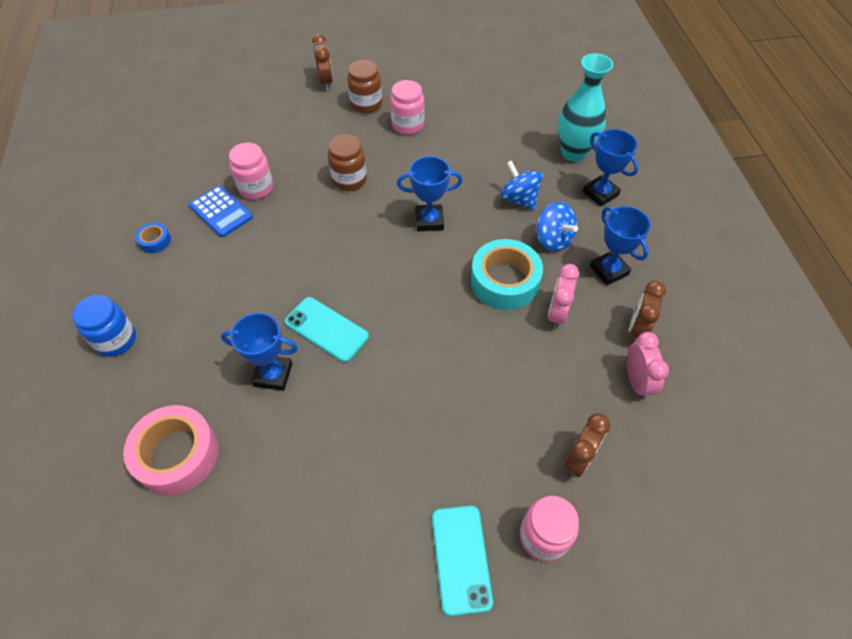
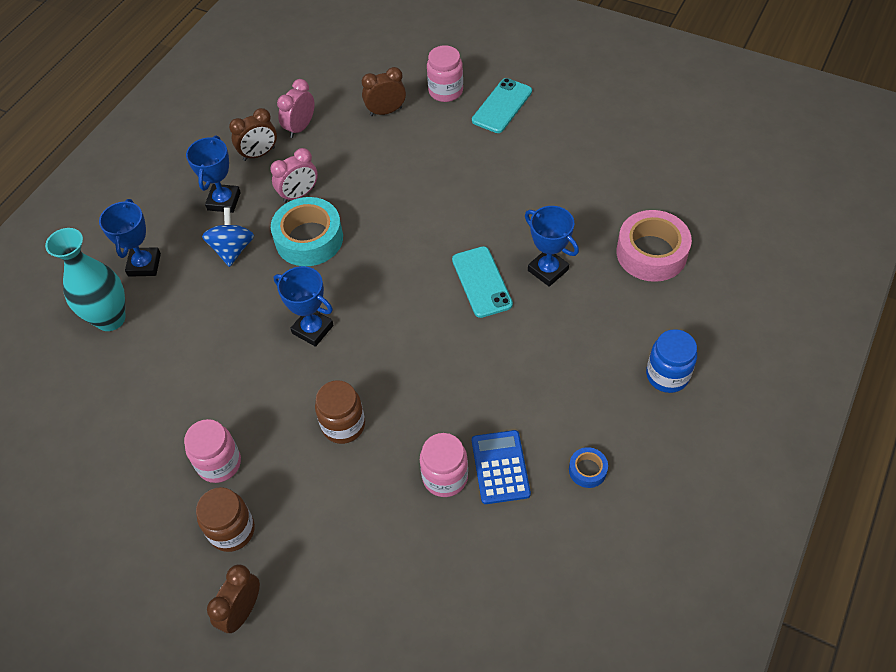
camera: 140 degrees left, 0 degrees up
(519, 199) = (215, 302): blue spinning top -> none

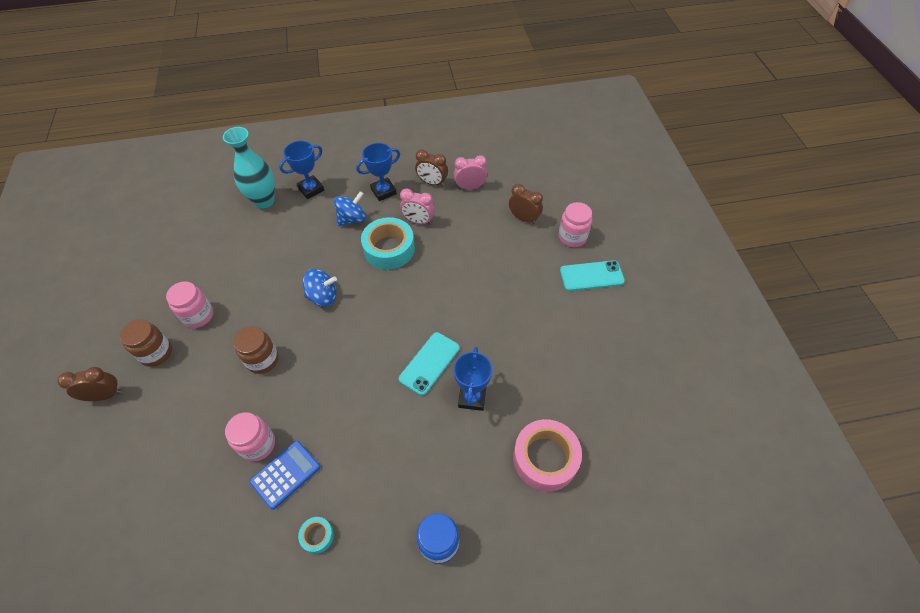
camera: 50 degrees right, 0 degrees up
(312, 329) = (323, 296): blue trophy -> blue spinning top
(587, 470) = (317, 536): blue tape -> turquoise tape

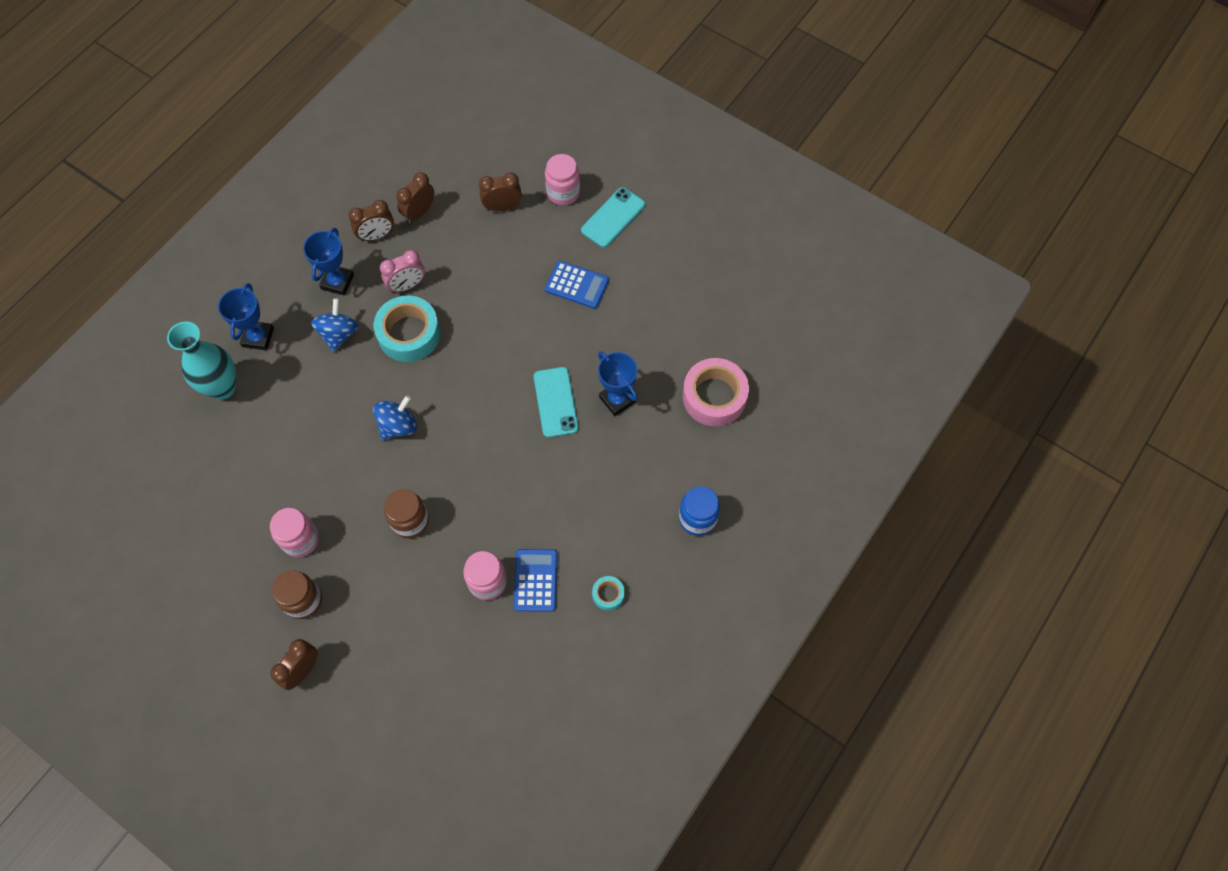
camera: 45 degrees left, 10 degrees up
(470, 187) = (419, 212): pink clock -> brown clock
(522, 299) = (577, 285): none -> blue calculator

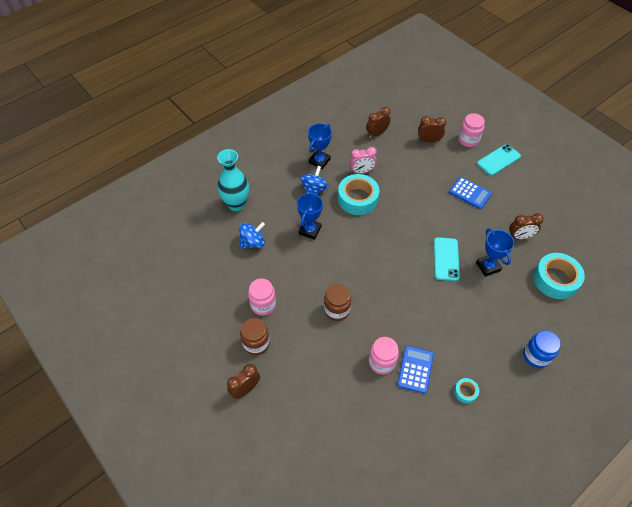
camera: 15 degrees right, 10 degrees down
(258, 337) = (264, 181): blue trophy -> blue trophy (310, 230)
(377, 235) = (348, 141): brown clock -> brown clock (520, 237)
(398, 426) = (340, 250): blue spinning top -> blue spinning top (253, 242)
(714, 397) = (555, 279): pink tape -> turquoise tape

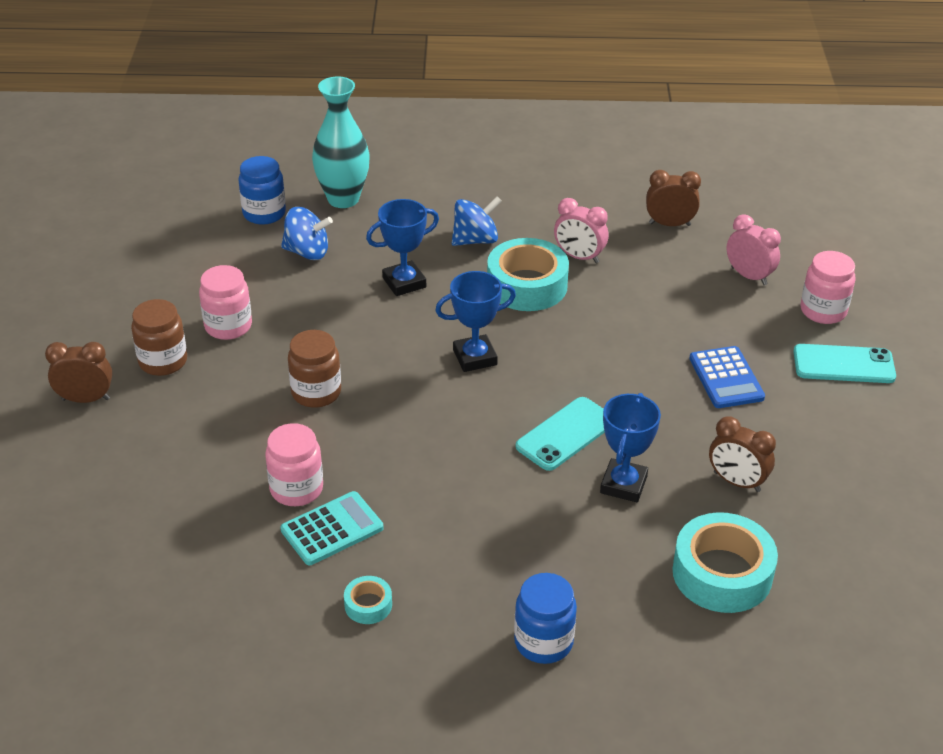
camera: 40 degrees right, 15 degrees down
(210, 235) = (264, 213): none -> blue jar
(319, 161) = (530, 211): blue trophy -> blue trophy (475, 357)
(415, 369) = (332, 529): blue calculator -> turquoise calculator
(429, 140) = (749, 276): brown clock -> pink clock

